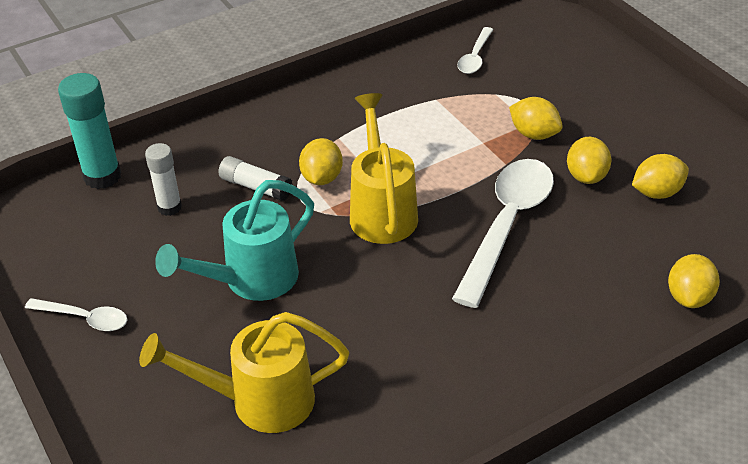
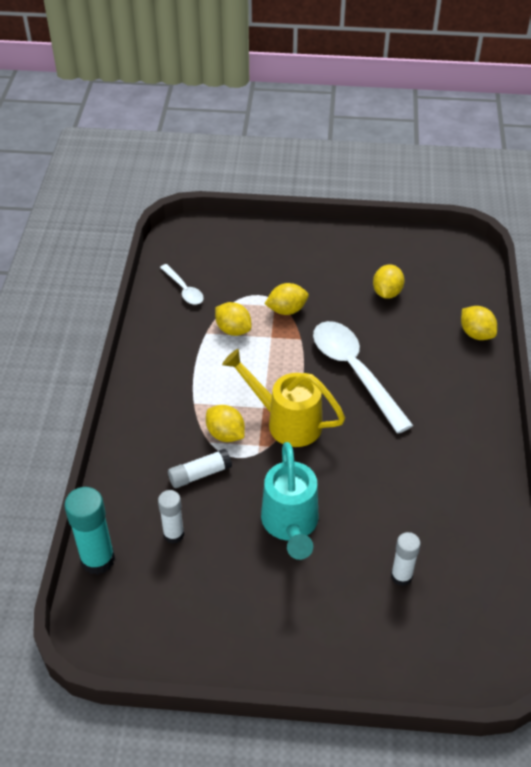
camera: 55 degrees left, 5 degrees up
(85, 318) = (245, 641): white spoon -> none
(259, 401) = (401, 576): yellow watering can -> white glue stick
(586, 176) = (346, 312): yellow lemon -> yellow lemon (233, 330)

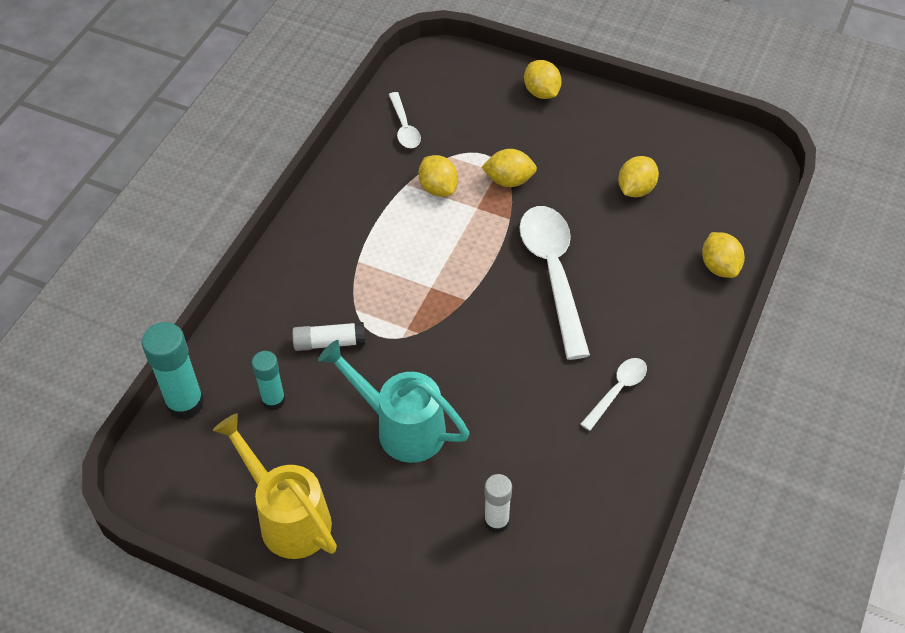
camera: 20 degrees right, 5 degrees up
(173, 534) = (273, 400): white glue stick -> turquoise glue stick
(225, 434) = (376, 306): yellow lemon -> yellow lemon (541, 92)
(286, 421) = (450, 310): yellow watering can -> yellow watering can (288, 517)
(290, 525) = (401, 427): turquoise watering can -> turquoise watering can turned 105 degrees clockwise
(445, 447) = (617, 391): none -> white spoon

